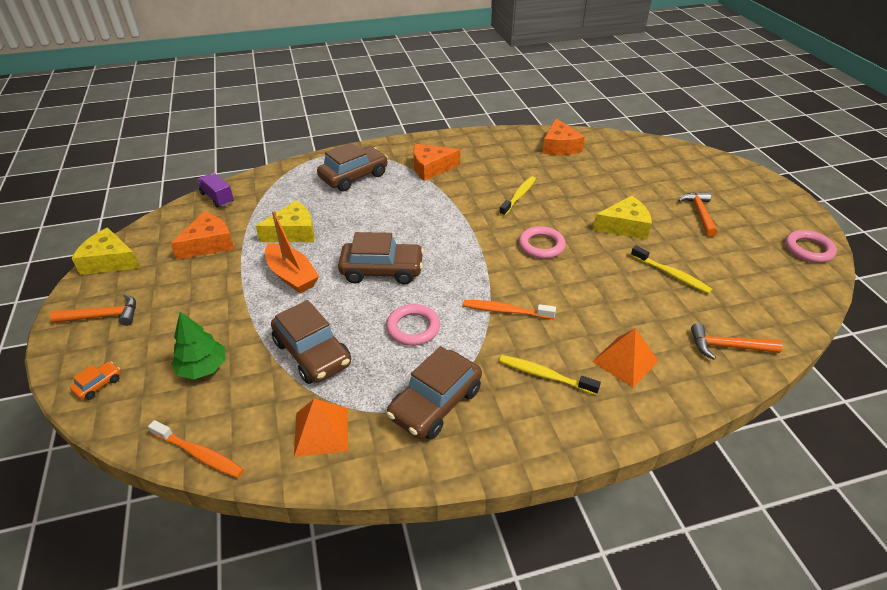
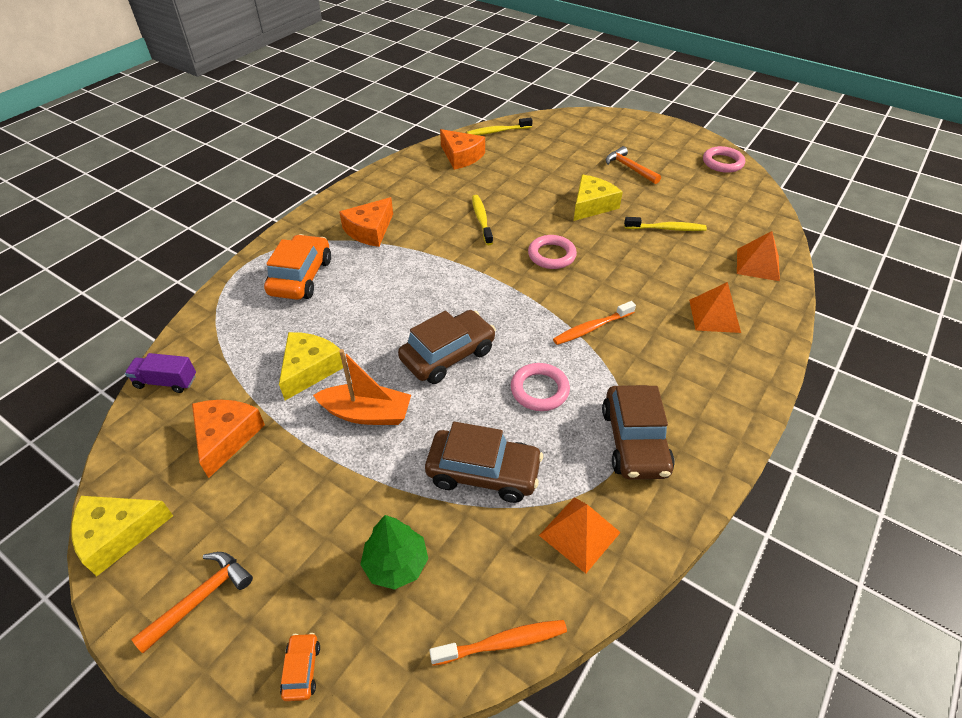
camera: 40 degrees left, 5 degrees up
(354, 177) = (301, 277): brown car -> orange car
(544, 375) = (679, 363): yellow toothbrush -> yellow toothbrush (497, 131)
(727, 347) = (758, 264): orange hammer -> orange pyramid

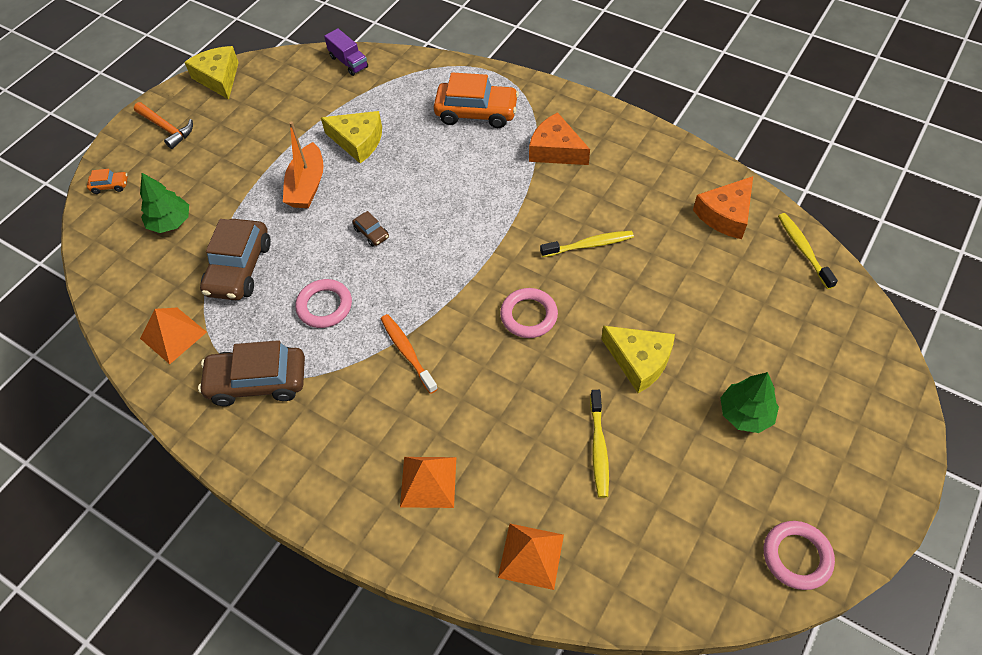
camera: 90 degrees right, 10 degrees up
(166, 382) = (348, 62): purple truck -> purple truck turned 135 degrees clockwise
(226, 437) = (291, 108): orange cheese -> none
(448, 355) = (371, 233): brown car -> brown car, size x0.45
(503, 642) = (101, 287): orange toothbrush -> none
(629, 168) = (745, 413): orange hammer -> green tree

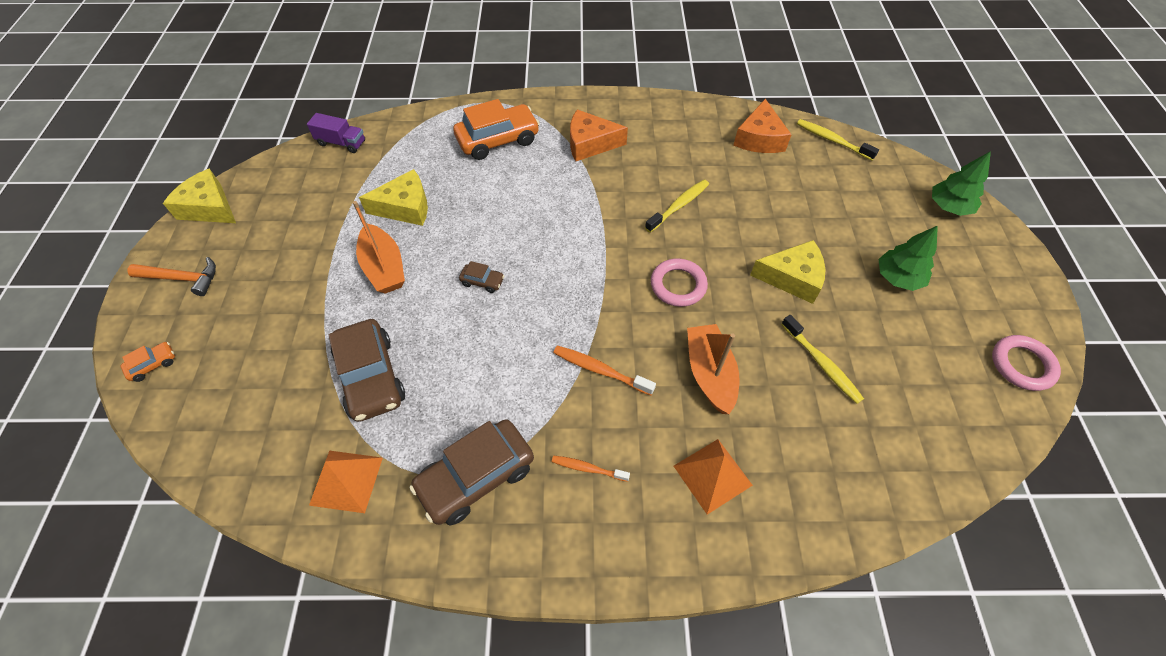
camera: 35 degrees left, 0 degrees up
(170, 222) = (257, 369): green tree -> green tree (949, 207)
(324, 306) = (488, 369): pink ring -> none
(339, 421) = (588, 468): none -> orange toothbrush
(493, 403) = (709, 373): none -> orange boat
(531, 556) = (847, 486): orange pyramid -> none

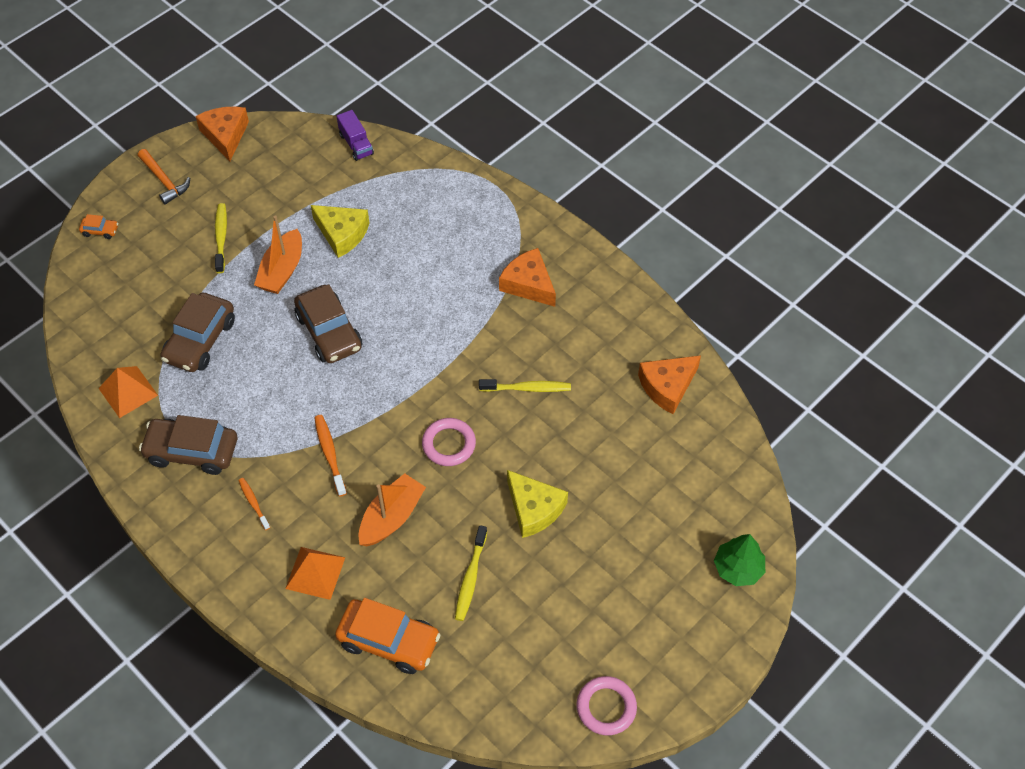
camera: 45 degrees right, 0 degrees up
(209, 207) = (225, 135): yellow cheese -> orange cheese
(482, 281) = (329, 332): brown car -> brown car, size x2.23
(498, 140) = (465, 227): orange car -> orange car (389, 641)
(832, 140) = (727, 437): yellow toothbrush -> yellow toothbrush (221, 237)
(898, 278) = (611, 577): green tree -> none

